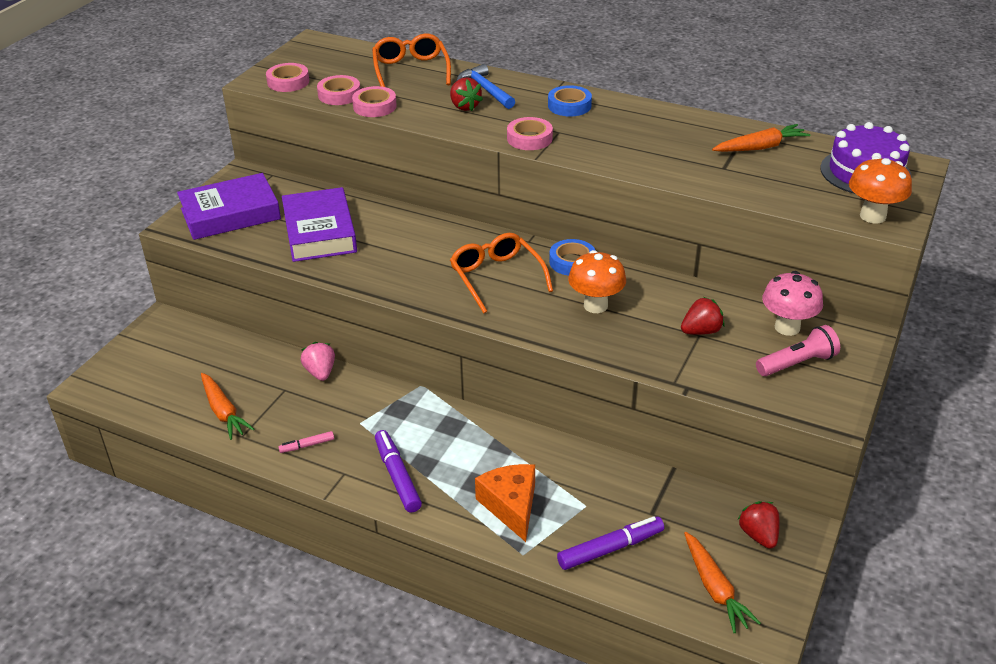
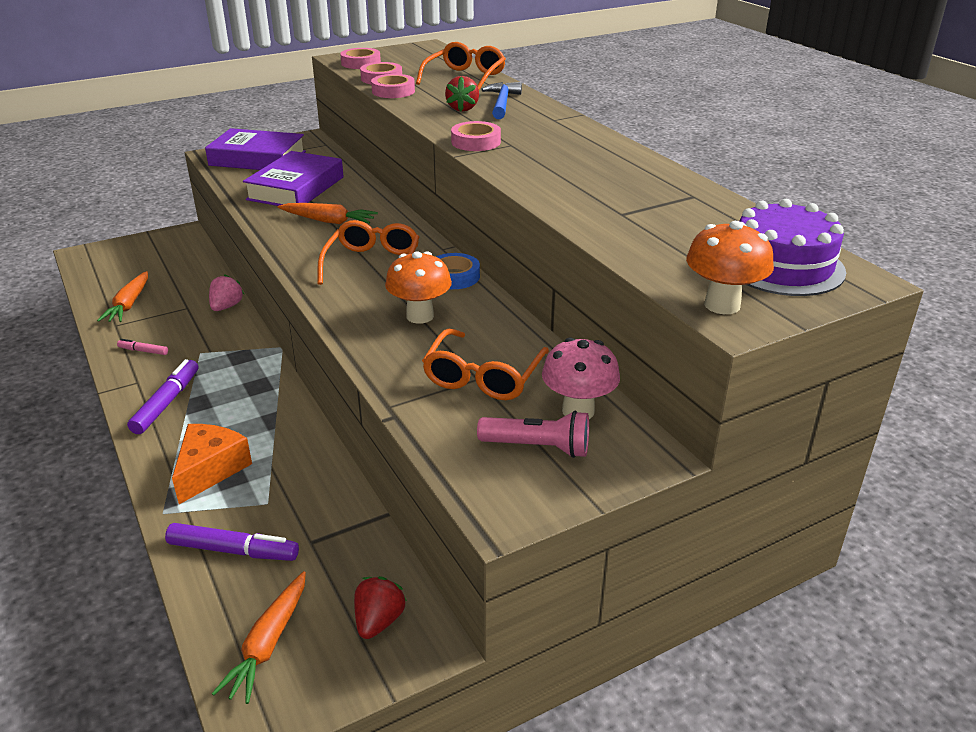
camera: 35 degrees right, 5 degrees down
(569, 106) = (555, 131): blue tape -> none
(701, 331) = (483, 376): red strawberry -> orange glasses
(760, 147) = (692, 210): orange carrot -> orange carrot (328, 221)

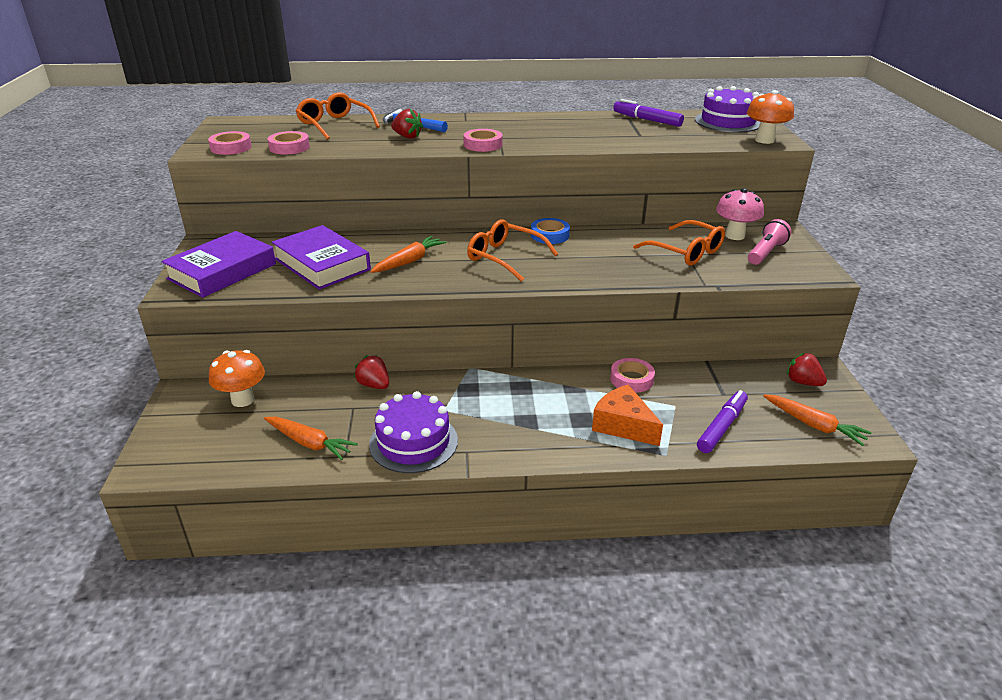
camera: 65 degrees left, 0 degrees up
(143, 351) = (413, 442): pink marker -> purple cake
(167, 403) = (514, 437): purple marker -> purple marker (647, 120)
(226, 307) = (374, 385): pink strawberry -> red strawberry
(393, 91) = (330, 149): pink tape -> pink tape (631, 379)
(420, 316) = (597, 256): orange mushroom -> orange mushroom (243, 400)

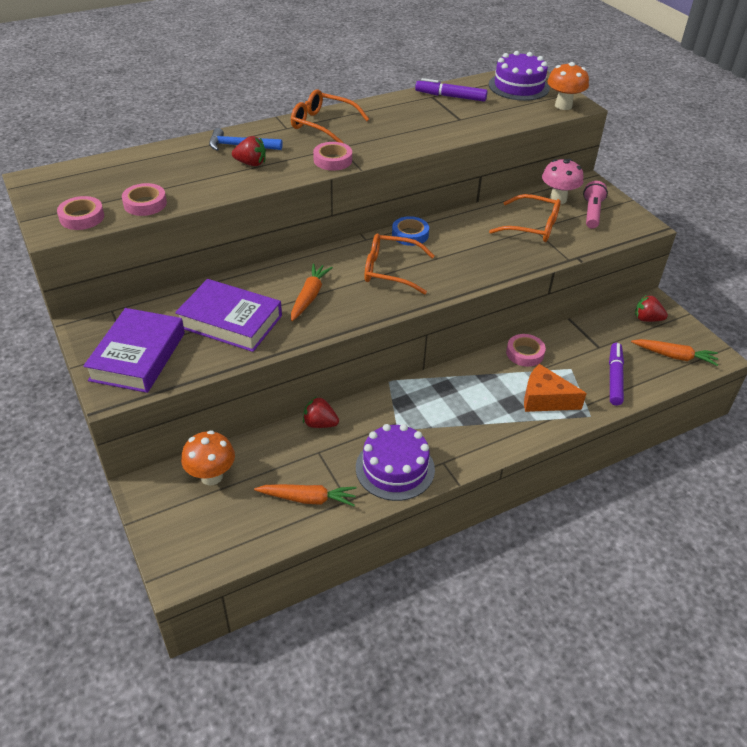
camera: 25 degrees left, 10 degrees up
(335, 125) = (161, 160): orange glasses -> orange glasses (323, 125)

